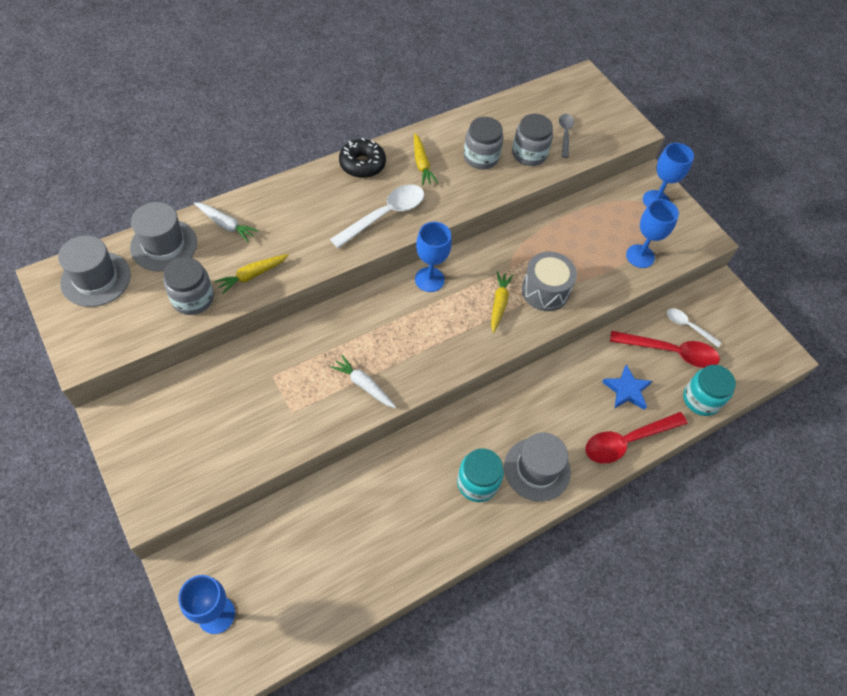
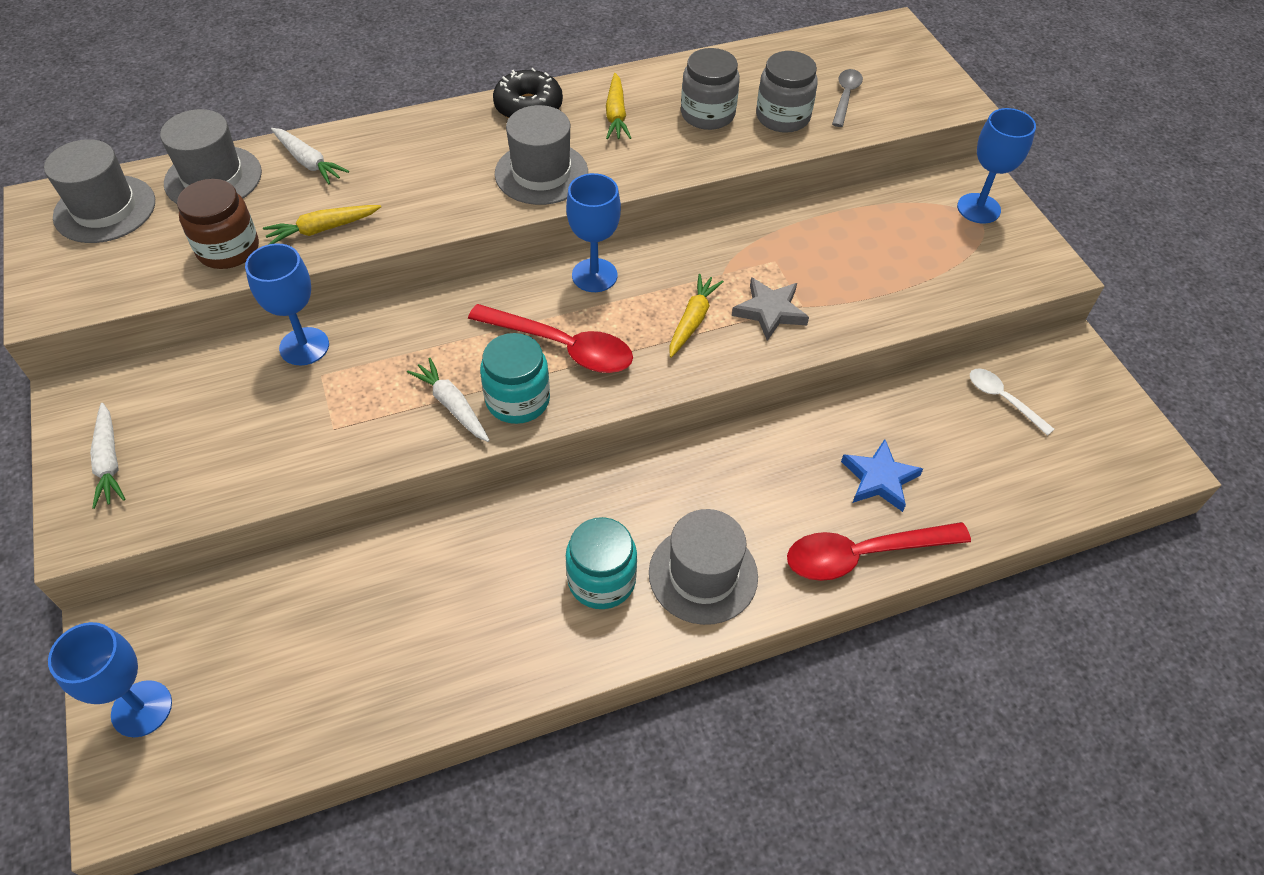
camera: 15 degrees right, 5 degrees down
(151, 458) = (109, 461): none -> white carrot
(193, 299) = (228, 249): grey jar -> brown jar
(385, 215) = (541, 173): white spoon -> grey hat
(545, 291) = (770, 311): grey drum -> grey star
(640, 256) = (935, 281): blue goblet -> blue goblet (304, 346)
(670, 352) = (965, 433): red spoon -> red spoon (562, 347)
(701, 399) = (1003, 509): turquoise jar -> turquoise jar (518, 400)

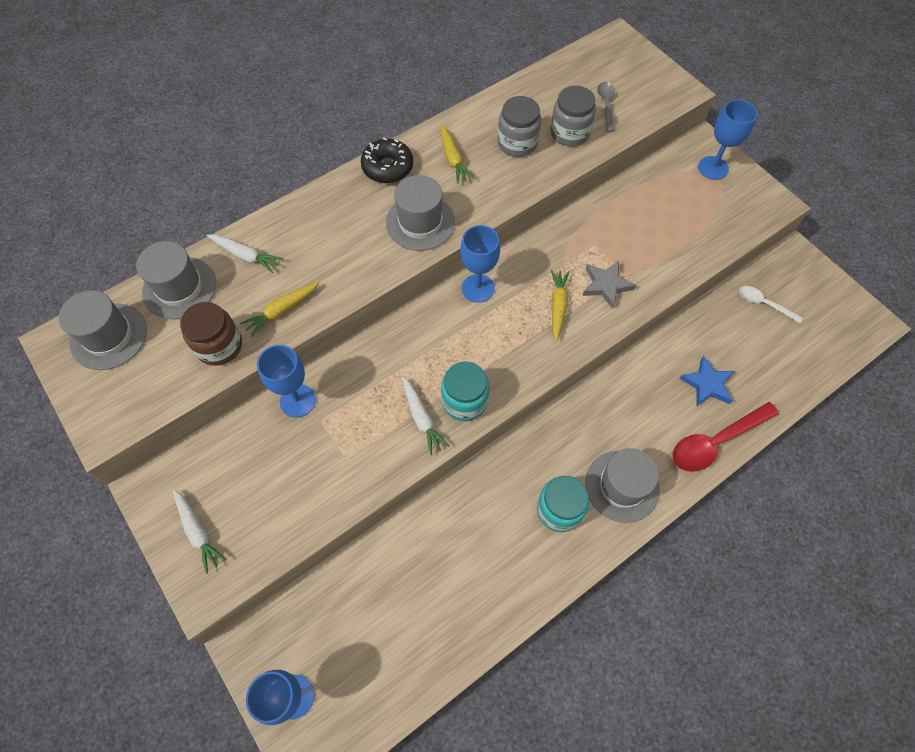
camera: 15 degrees left, 10 degrees up
(452, 405) = (422, 418): white carrot -> white carrot turned 150 degrees counterclockwise
(562, 347) = (478, 351): red spoon -> none

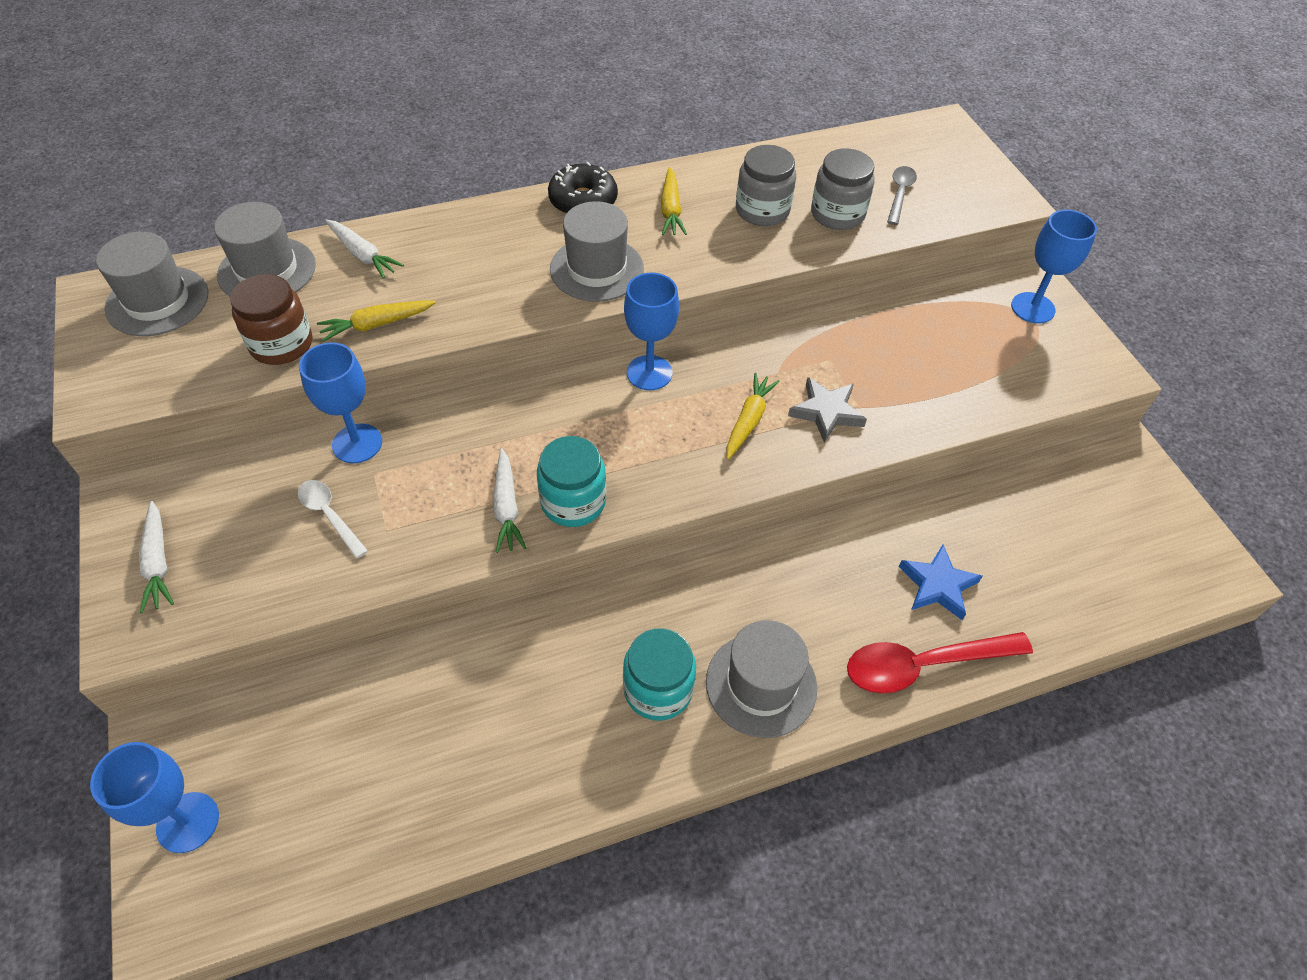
camera: 15 degrees right, 10 degrees down
(764, 304) = (1059, 503): white spoon -> white spoon (329, 515)

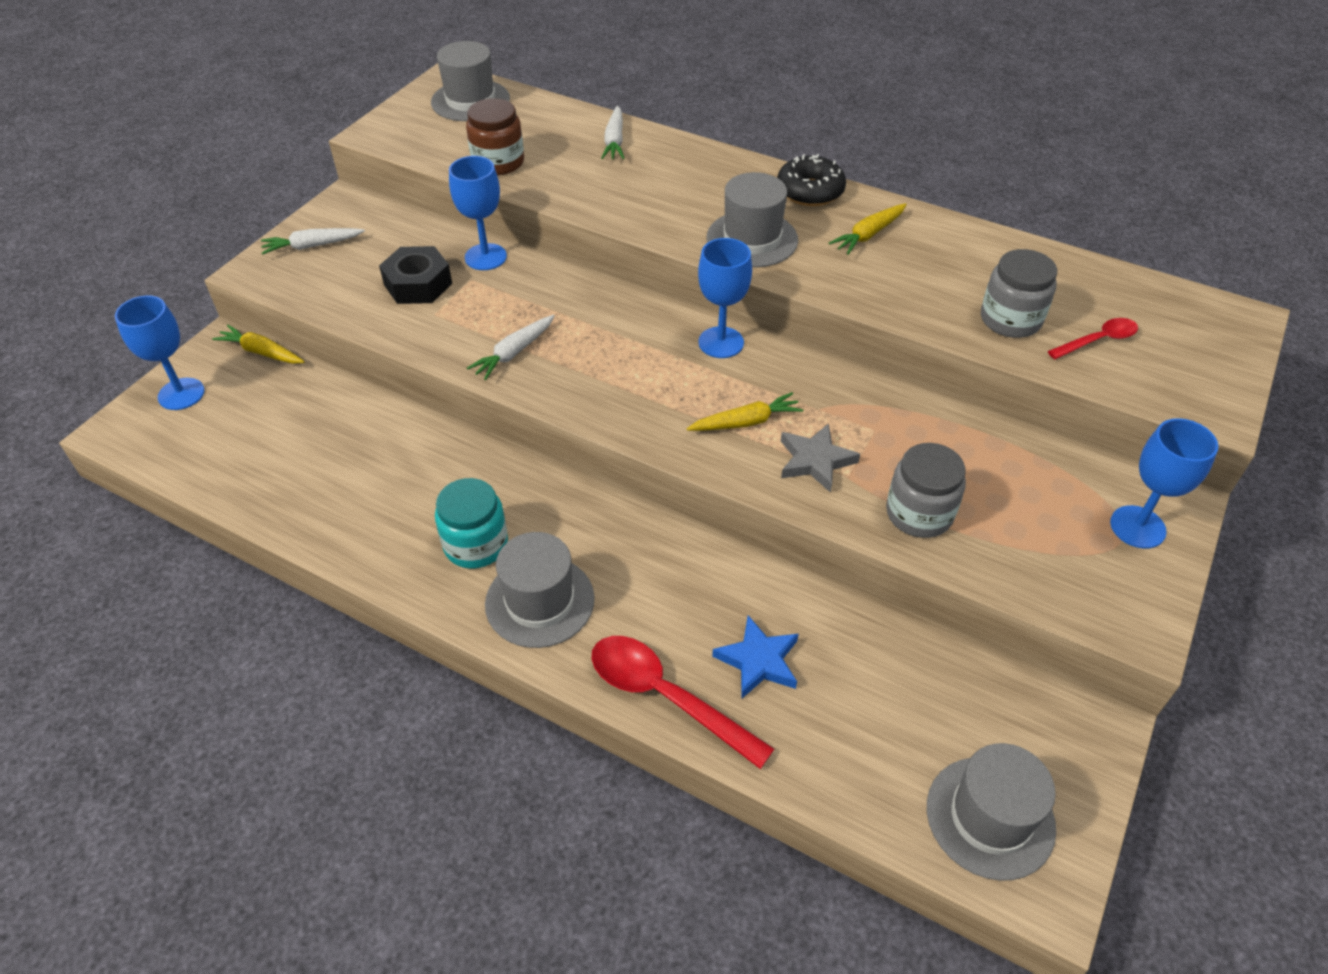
camera: 50 degrees right, 5 degrees down
(158, 562) = (312, 246): white carrot -> white carrot turned 45 degrees clockwise
(267, 270) = (549, 118): grey hat -> grey hat (990, 817)
(329, 515) = (418, 284): white spoon -> black nut
(377, 324) = (564, 185): yellow carrot -> yellow carrot (261, 352)
(573, 502) = (555, 380): turquoise jar -> none
(762, 210) = (945, 278): grey jar -> grey jar (919, 513)
(899, 194) = (1098, 340): grey spoon -> red spoon

